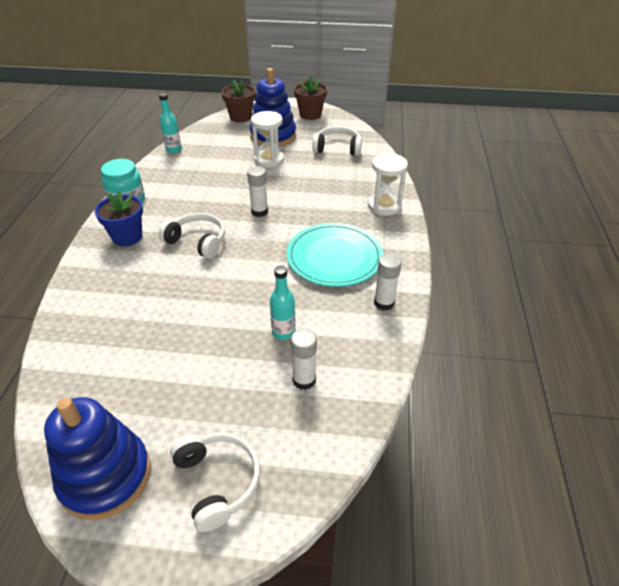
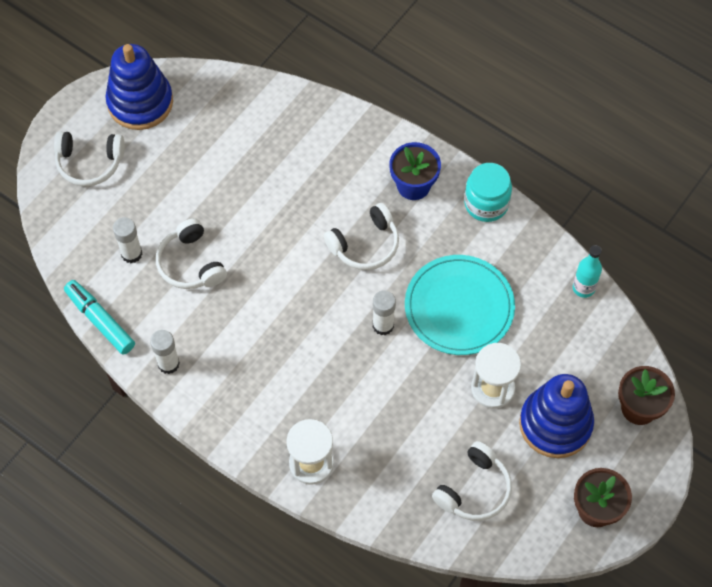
camera: 120 degrees right, 20 degrees up
(283, 332) = (190, 263): turquoise bottle -> white headphones
(334, 257) = (258, 358): turquoise plate -> turquoise plate (459, 307)
(387, 367) = (100, 320): none -> turquoise marker

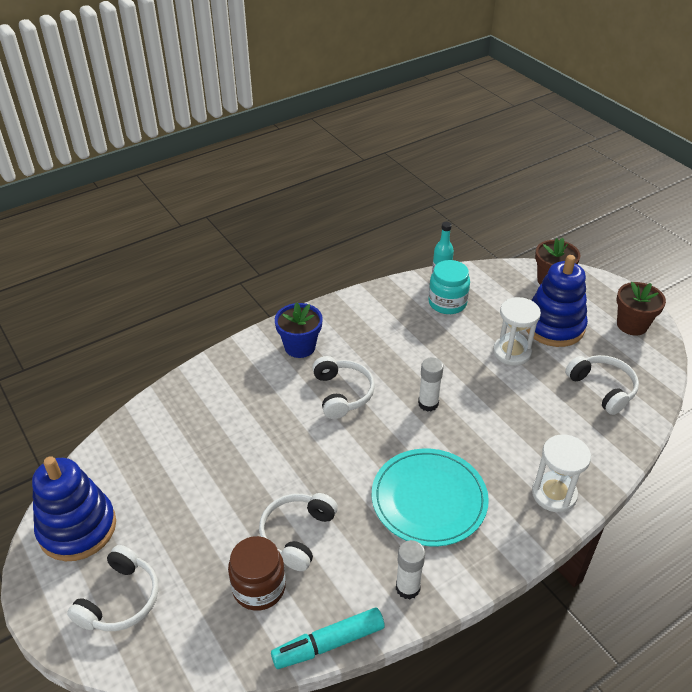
camera: 70 degrees left, 20 degrees down
(131, 254) = (259, 587): white glue stick -> brown jar
(190, 263) = (297, 534): white headphones -> white headphones turned 120 degrees clockwise
(459, 307) = (429, 351): turquoise plate -> turquoise plate (429, 499)
(486, 203) = (340, 309): turquoise jar -> turquoise jar (447, 303)

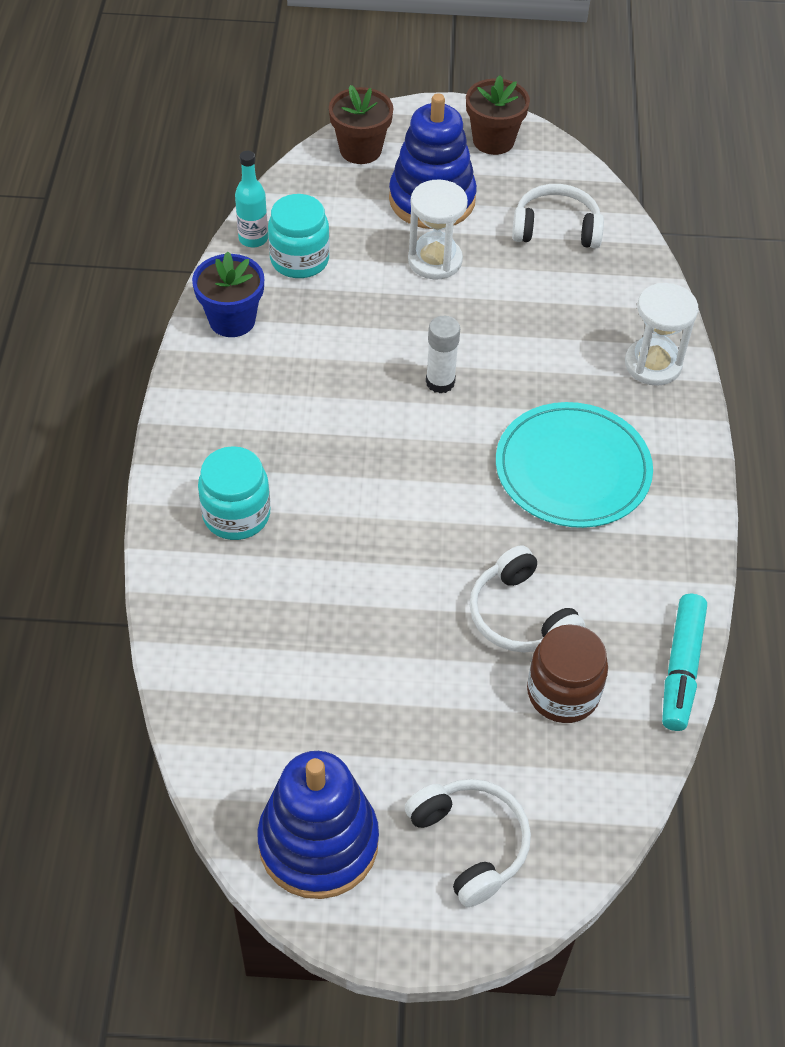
camera: 55 degrees left, 10 degrees up
(258, 376) = (236, 515): none -> turquoise jar
(300, 347) = (227, 442): blue flower pot -> blue flower pot (232, 320)
(342, 393) = (348, 449): white headphones -> none
(407, 588) = (667, 559): white glue stick -> none

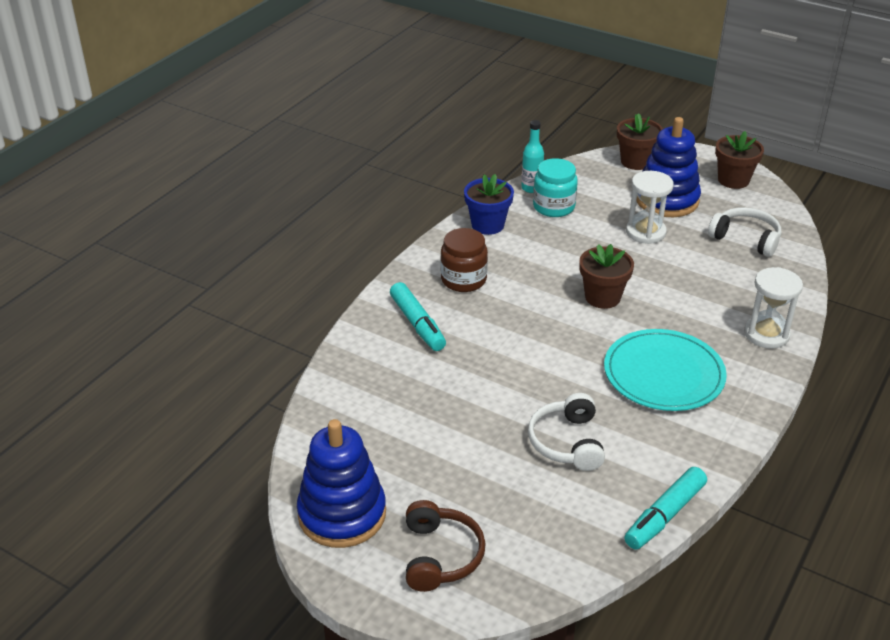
camera: 30 degrees right, 15 degrees down
(236, 515) = (417, 324): turquoise jar -> turquoise marker
(440, 382) = (602, 297): white glue stick -> brown flower pot
(470, 843) = (440, 555): white headphones -> brown headphones
(563, 693) = (566, 496): brown jar -> brown jar (463, 280)

